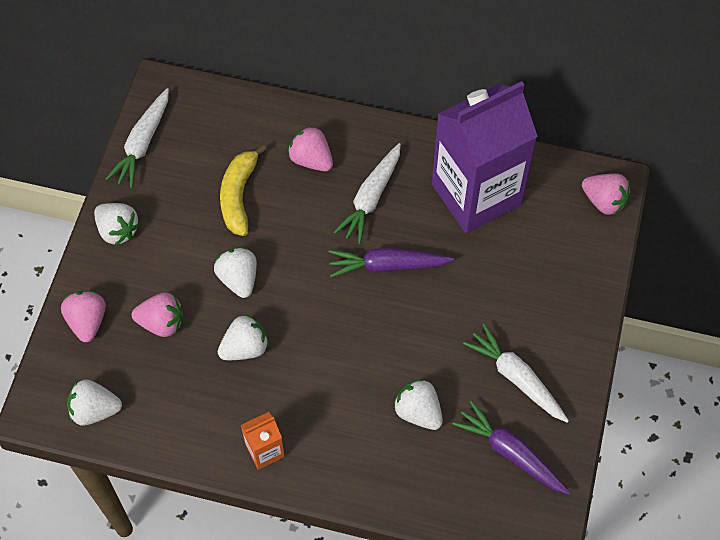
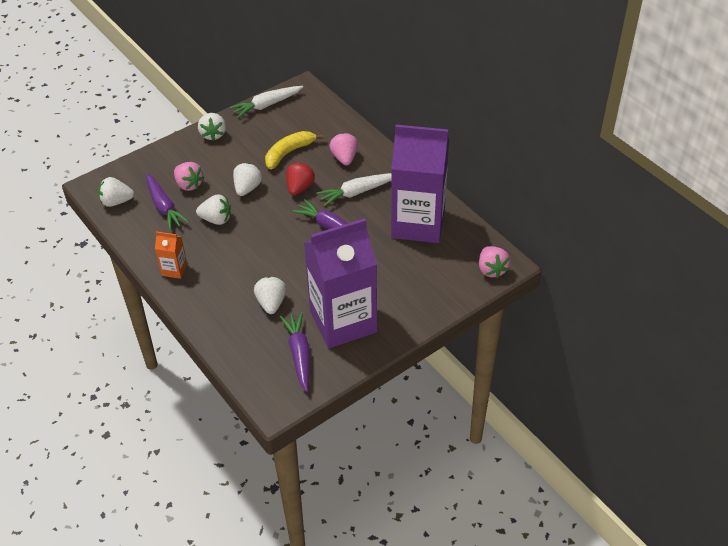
camera: 40 degrees right, 15 degrees down
(87, 321) = (155, 163): pink strawberry -> none
(95, 410) = (116, 202): white strawberry -> white strawberry turned 45 degrees counterclockwise
(163, 375) = (164, 207): none -> purple carrot
(299, 236) = (300, 187): none -> red strawberry
(516, 378) = (343, 321): white carrot -> purple carton

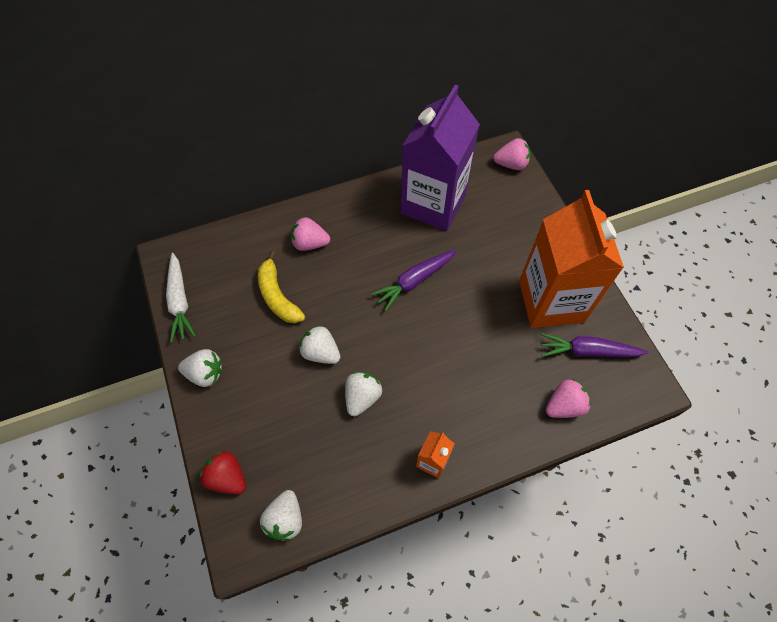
camera: 75 degrees left, 15 degrees up
(164, 207) = (318, 457): purple carrot -> none
(189, 184) = (288, 419): pink strawberry -> pink strawberry (564, 405)
(271, 303) = (511, 363): white strawberry -> none
(300, 187) = (341, 297): red strawberry -> red strawberry (227, 477)
(343, 321) = (551, 301): purple carton -> orange carton
(357, 192) = (369, 245): white carrot -> none

